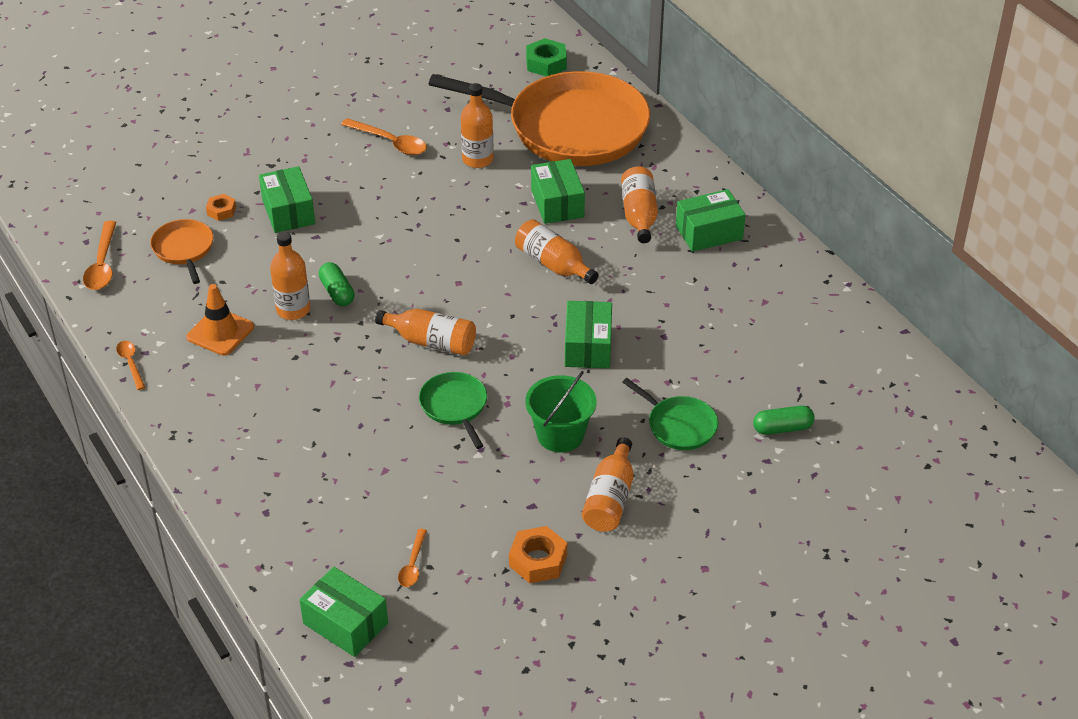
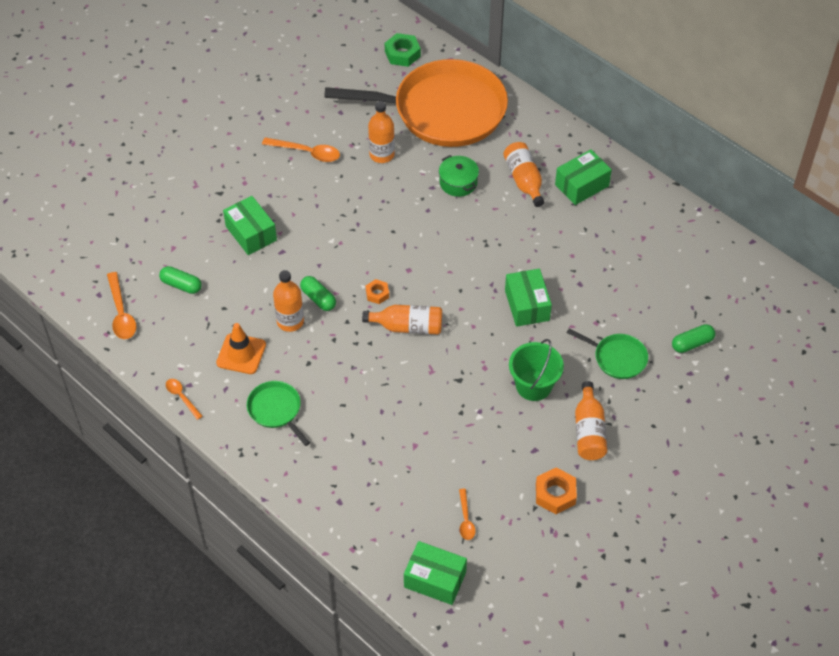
camera: 15 degrees left, 10 degrees up
(184, 249) = (181, 285): orange pan -> green capsule
(221, 211) = (197, 243): orange nut -> orange nut (377, 294)
(454, 406) = (446, 379): green pan -> green pan (276, 410)
(553, 264) = (475, 238): orange bottle -> none
(557, 203) = (458, 182): green box -> green pot

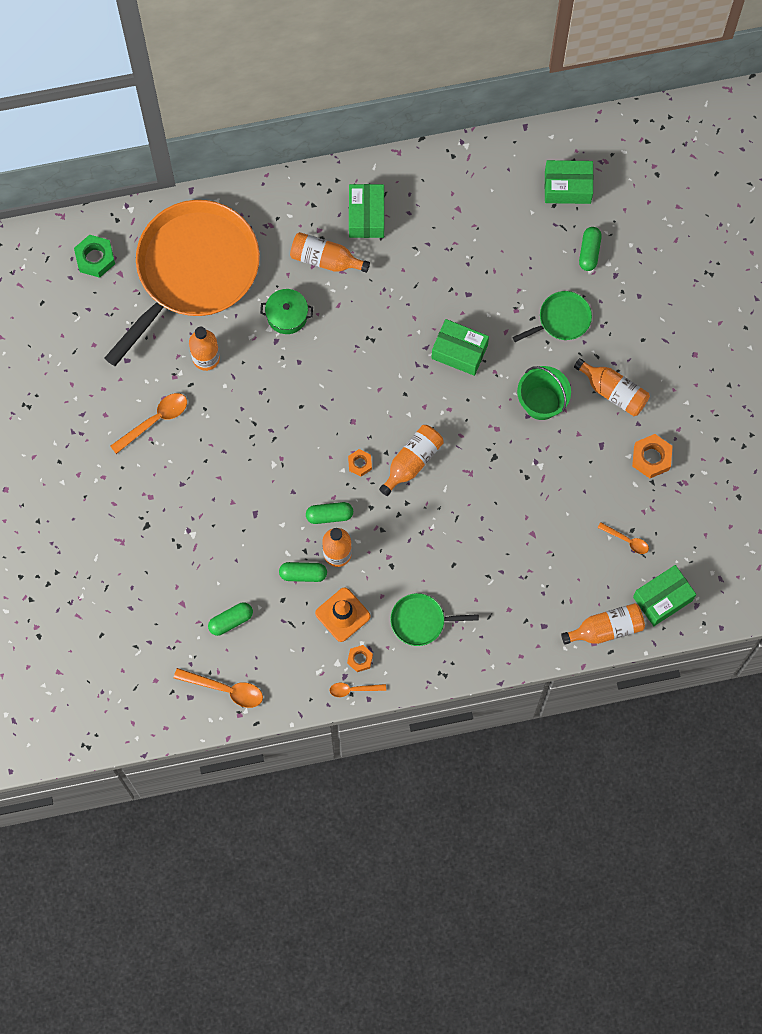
camera: 55 degrees left, 20 degrees up
(211, 387) = (360, 659): none -> orange nut
(251, 233) = (215, 527): green box -> green box (567, 187)
(256, 309) = (303, 574): none -> green capsule
(373, 551) = (606, 628): none -> orange bottle

